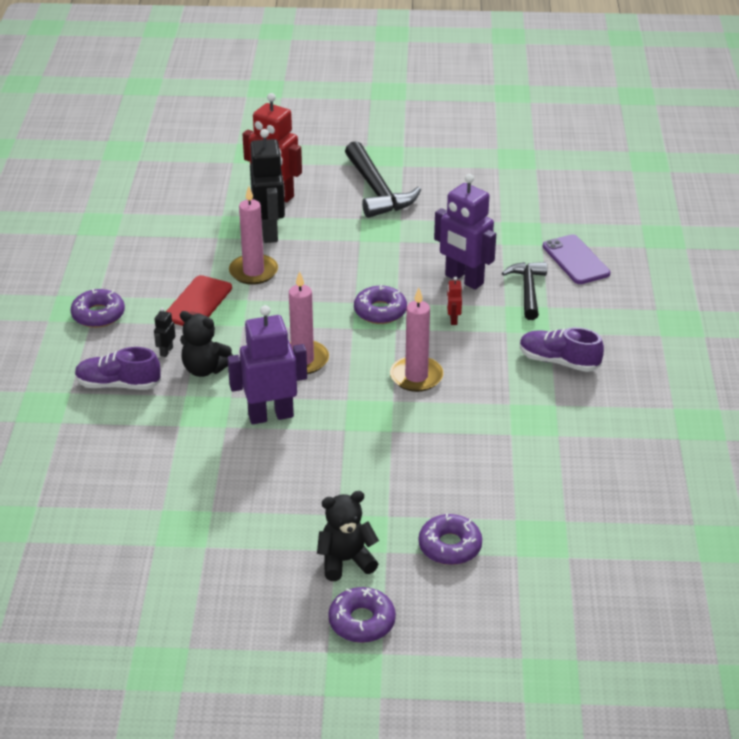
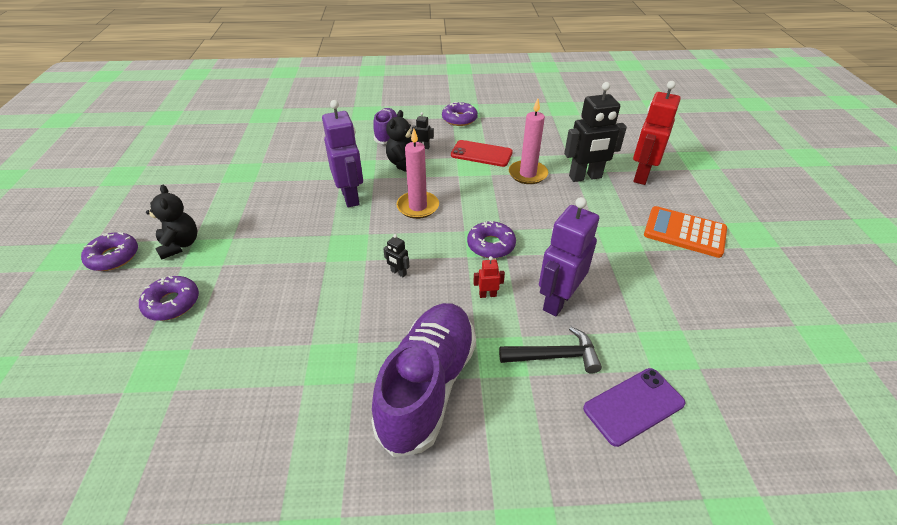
camera: 85 degrees right, 5 degrees up
(377, 190) = (684, 232): black hammer -> orange calculator
(416, 376) = (398, 273): pink candle -> black robot
(559, 361) = (428, 386): purple shoe -> purple shoe, size x1.76

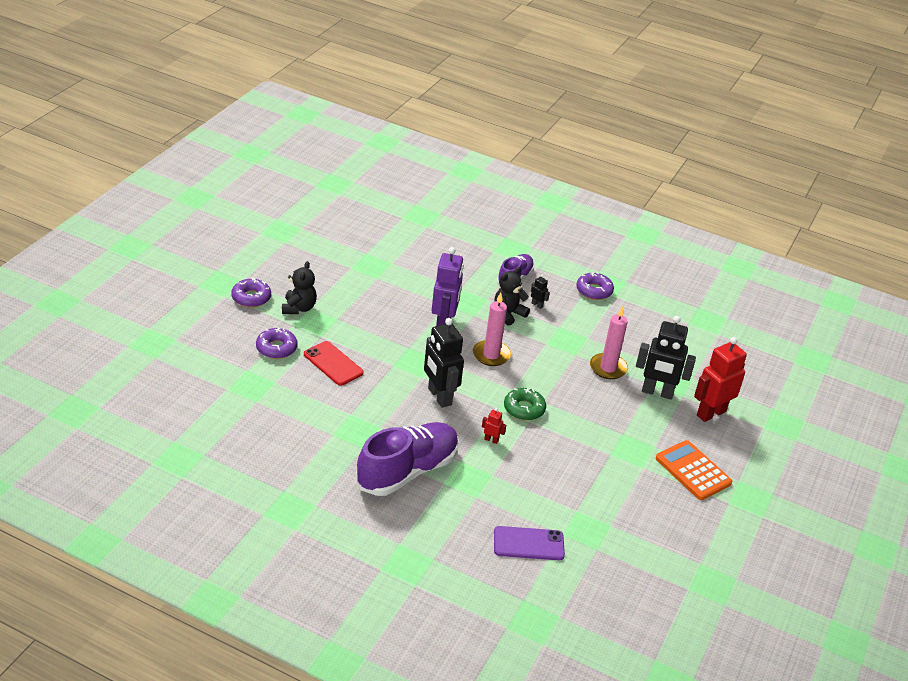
camera: 25 degrees right, 5 degrees down
(398, 273) = (439, 397): black robot -> black robot, size x2.39
(481, 154) = (584, 333): red phone -> red phone (333, 363)
(491, 245) = (524, 409): purple donut -> green donut
(554, 356) = (503, 495): black hammer -> none
(557, 301) = (538, 467): purple robot -> none

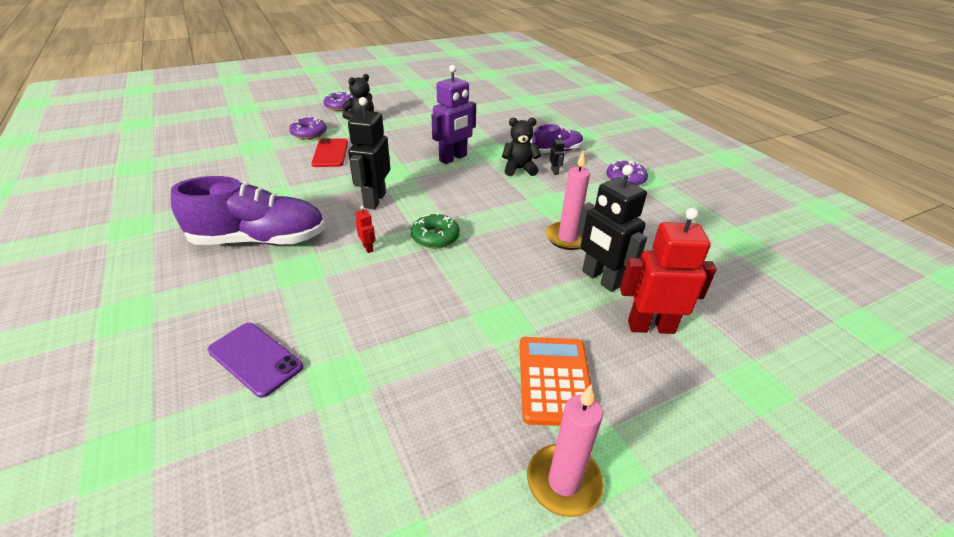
camera: 40 degrees right, 0 degrees up
(491, 355) = (463, 189): pink candle -> pink candle (564, 482)

